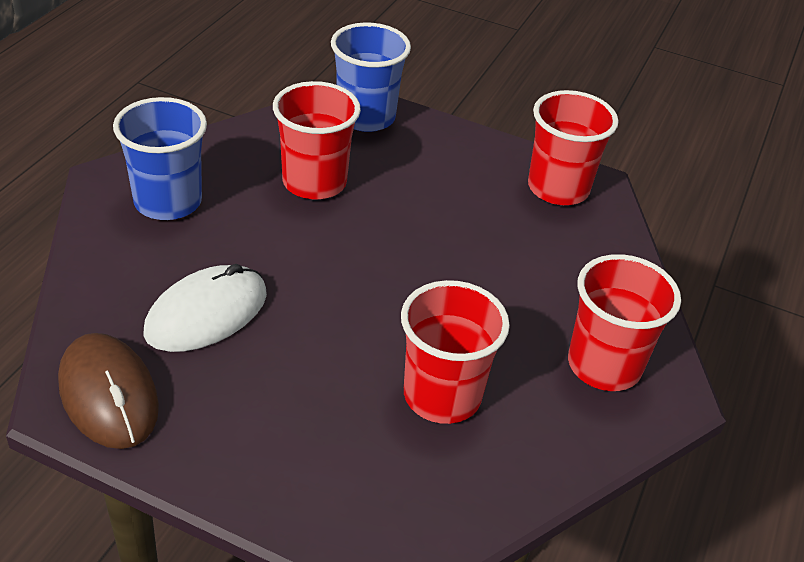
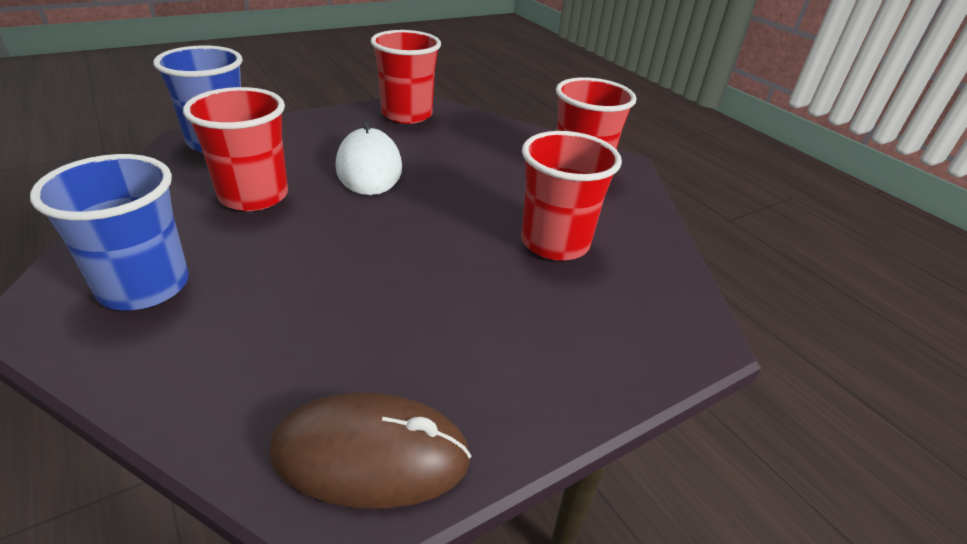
camera: 55 degrees left, 5 degrees down
(206, 313) = (334, 327): white mouse -> white mouse (369, 167)

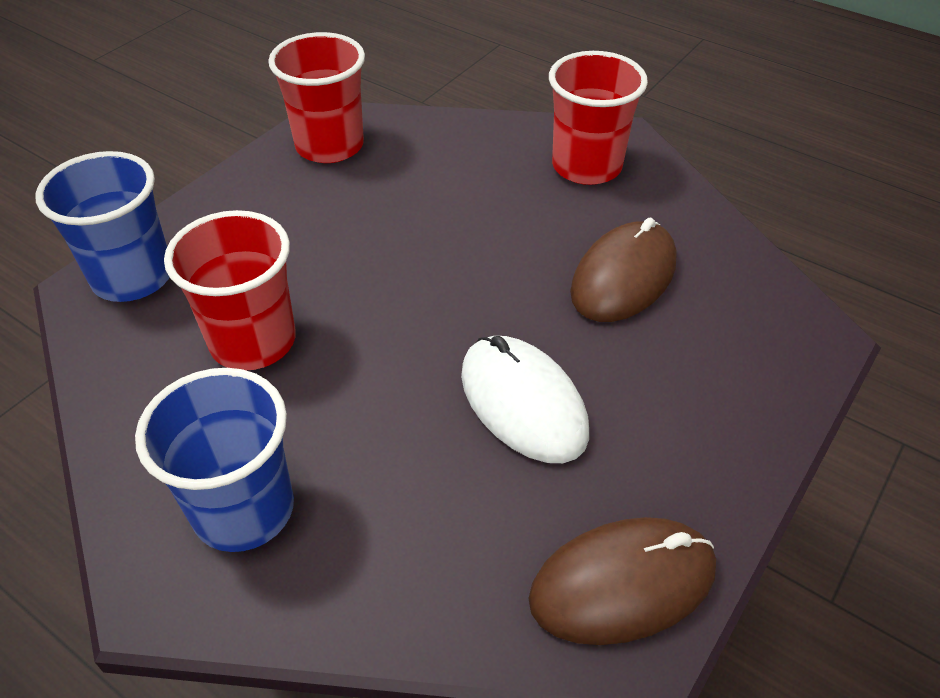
camera: 20 degrees left, 10 degrees up
(369, 167) = (351, 248): white mouse -> white mouse (523, 402)
(555, 243) = (623, 277): red cup -> brown mouse

